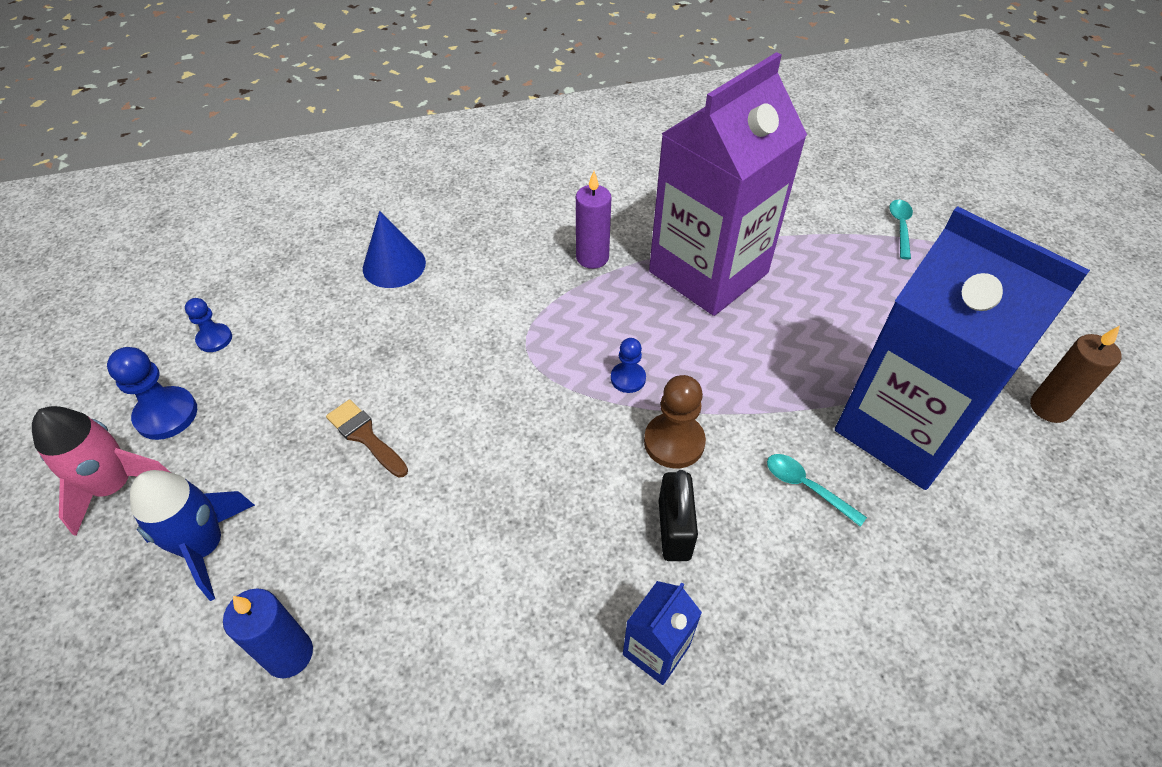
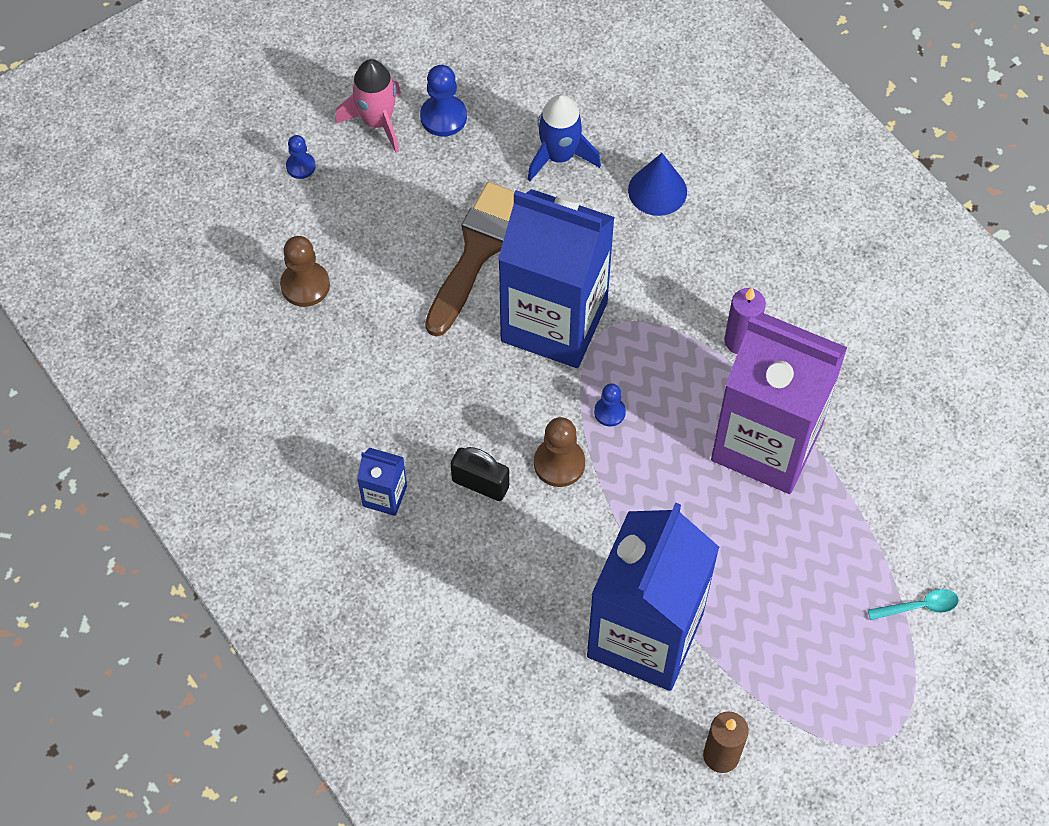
camera: 70 degrees right, 10 degrees up
(205, 546) = (356, 200): blue rocket -> blue rocket (559, 156)
(214, 339) = (522, 106): blue pawn -> blue pawn (301, 166)
(289, 654) = (305, 285): blue candle -> brown pawn
(365, 436) = (477, 251): brown brush -> brown brush, size x2.04
(496, 393) = (554, 322): none -> blue carton
(674, 529) = (480, 483): black padlock -> black padlock turned 45 degrees clockwise
(806, 487) = (555, 568): turquoise spoon -> none

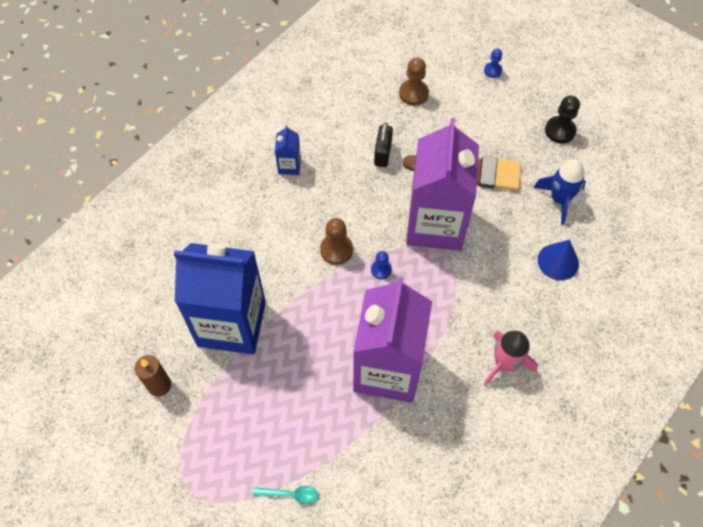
camera: 75 degrees right, 0 degrees up
(377, 122) = (540, 98): pink rocket -> pink rocket (505, 363)
(443, 117) = (560, 131): blue pawn -> black pawn
(480, 483) = (311, 211): black padlock -> black padlock (383, 154)
(554, 322) = (435, 224): blue carton -> purple carton
(740, 341) = (460, 337): purple candle -> none
(919, 606) = (290, 494): turquoise spoon -> turquoise spoon turned 60 degrees counterclockwise

